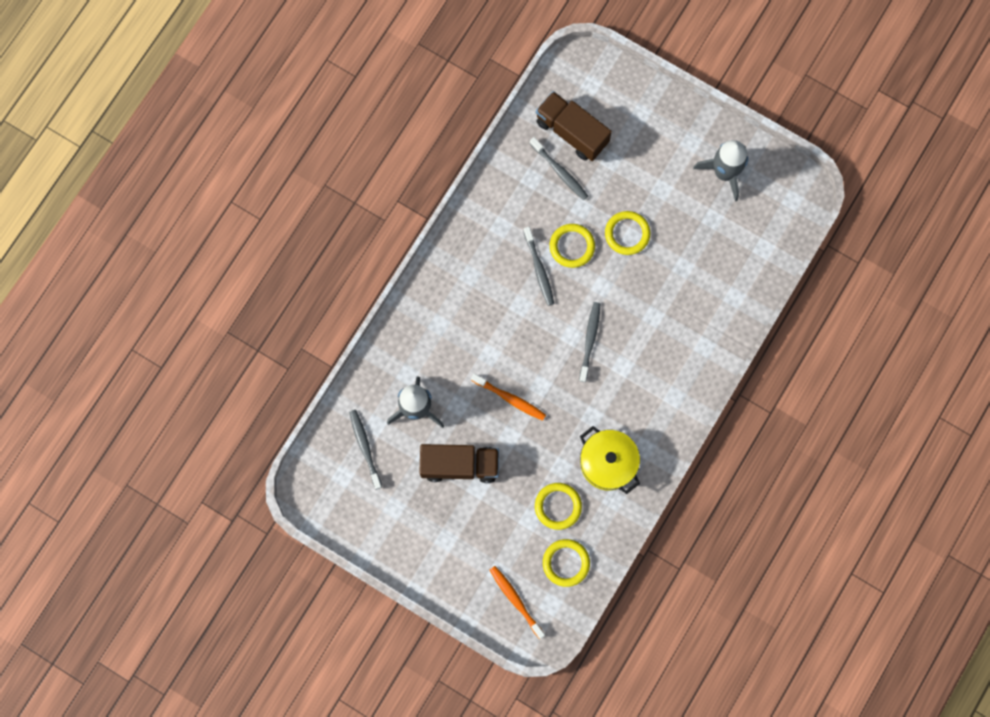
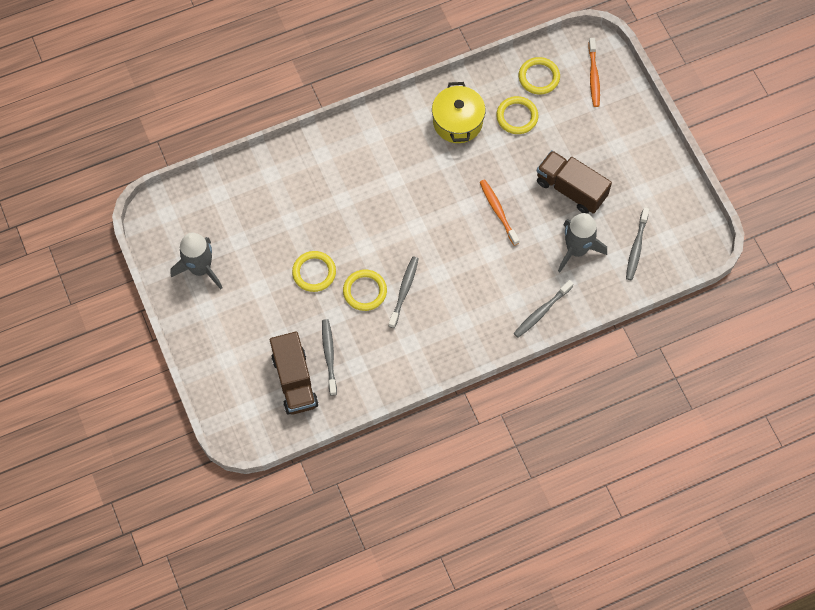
camera: 145 degrees left, 10 degrees down
(590, 340) = (405, 214): grey toothbrush -> grey toothbrush (541, 312)

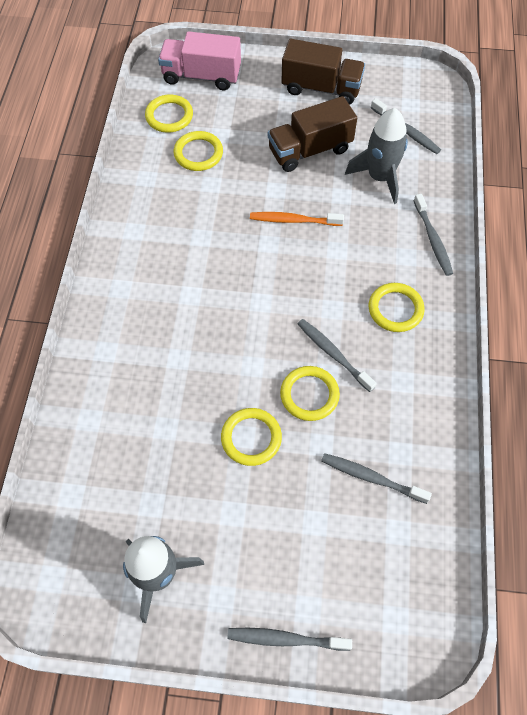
camera: 60 degrees left, 5 degrees down
(203, 355) = (285, 639): none -> grey toothbrush
(294, 381) = (384, 537): brown truck -> brown truck (321, 88)
(457, 122) = (166, 204): yellow pot -> none
(464, 313) = (395, 309): none -> yellow ring
(593, 76) = (201, 76): orange toothbrush -> pink truck

